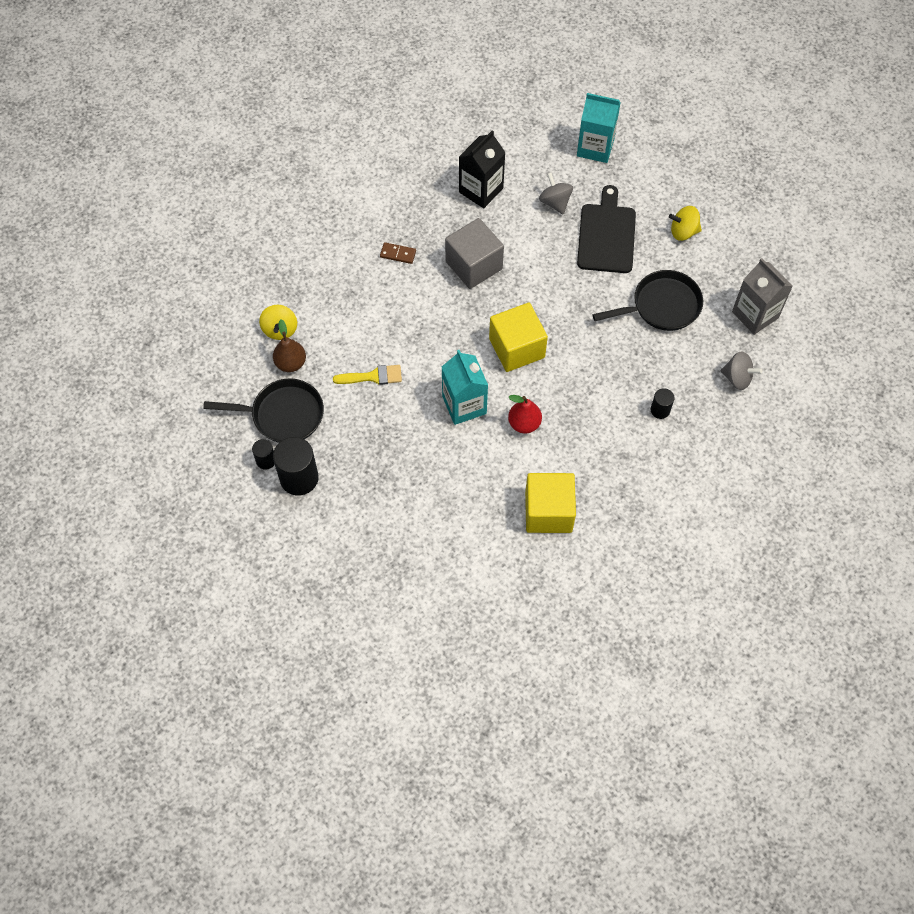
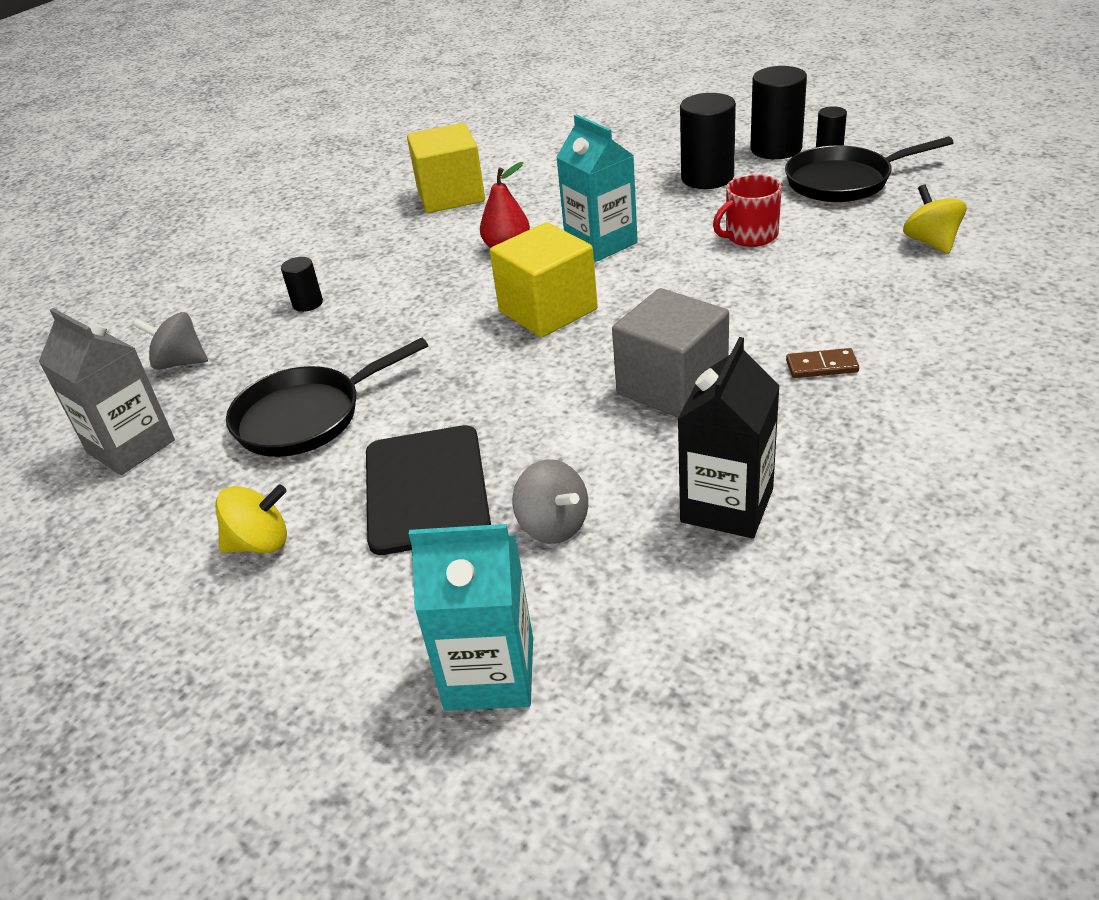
camera: 170 degrees right, 25 degrees down
(290, 363) = (880, 219): brown pear -> none
(364, 458) = (707, 178): none -> black cylinder
(373, 376) = (750, 236): yellow brush -> red mug

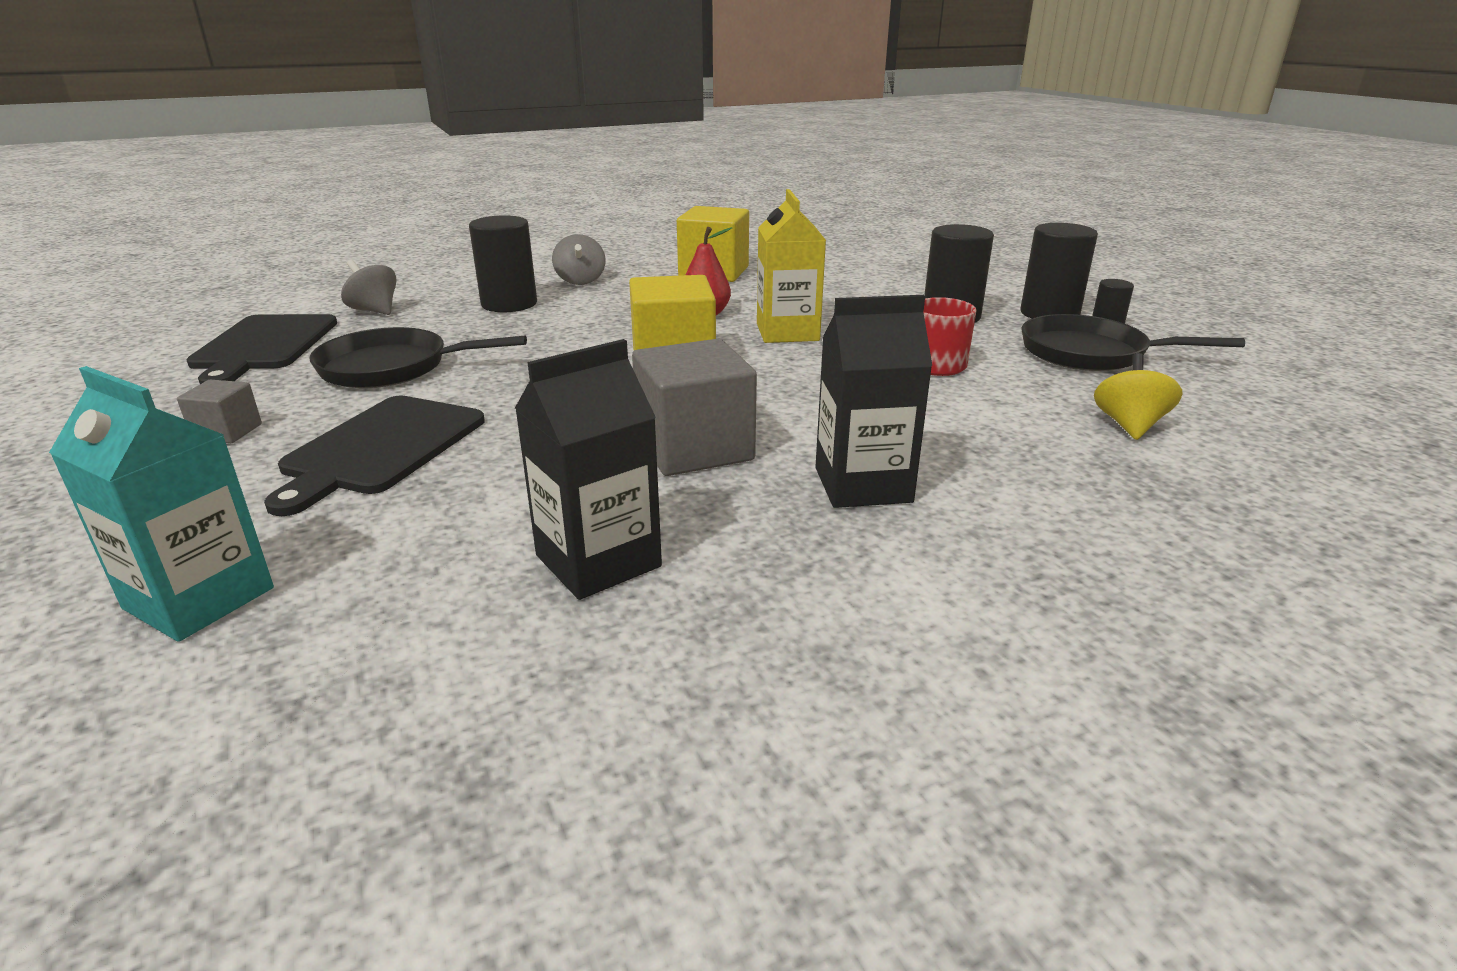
camera: 25 degrees right, 10 degrees down
(131, 446) = (263, 345): grey carton -> black cutting board
(260, 543) = (227, 432): yellow spinning top -> grey cube
(307, 303) = (509, 304): black cylinder -> black cylinder, size x1.91
(553, 525) = (432, 510): grey spinning top -> grey spinning top (580, 281)
(601, 243) = (787, 332): turquoise carton -> yellow carton
(821, 366) = (862, 485): brown domino -> black carton

